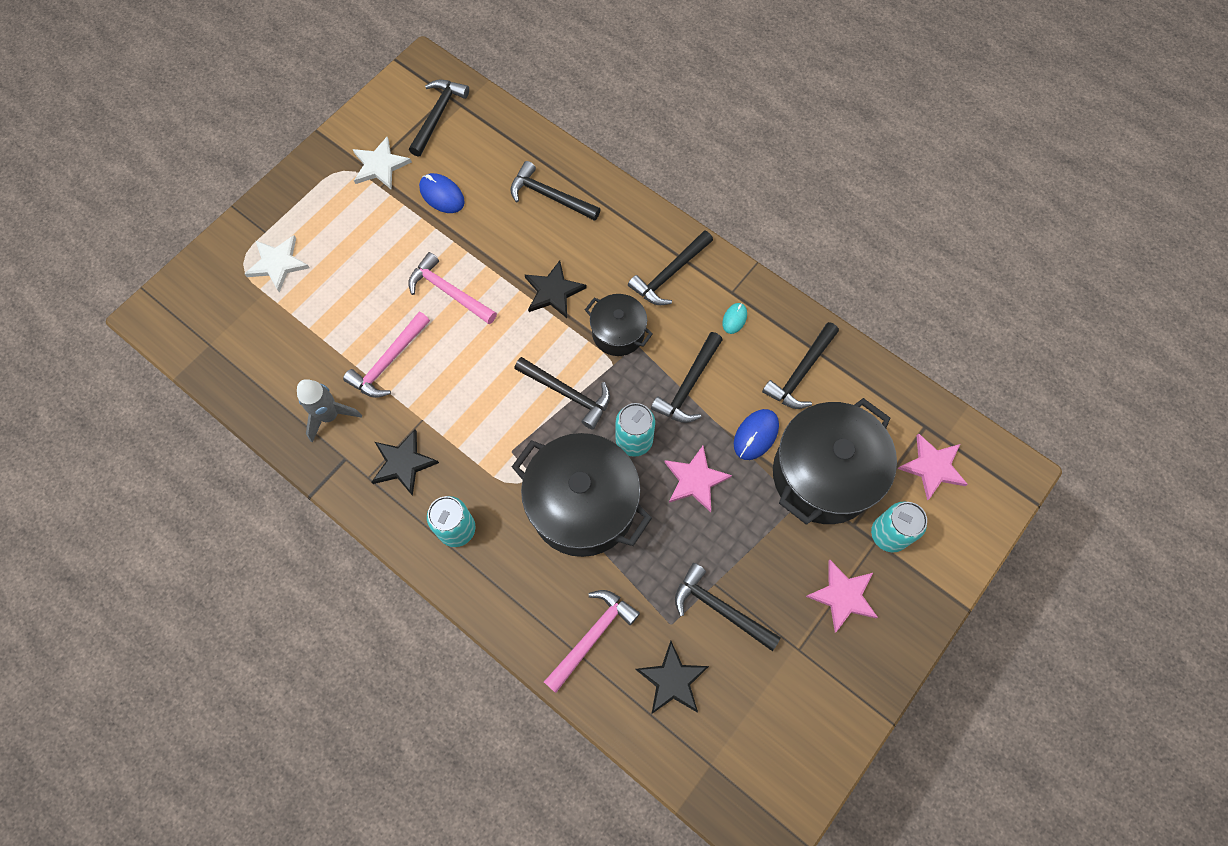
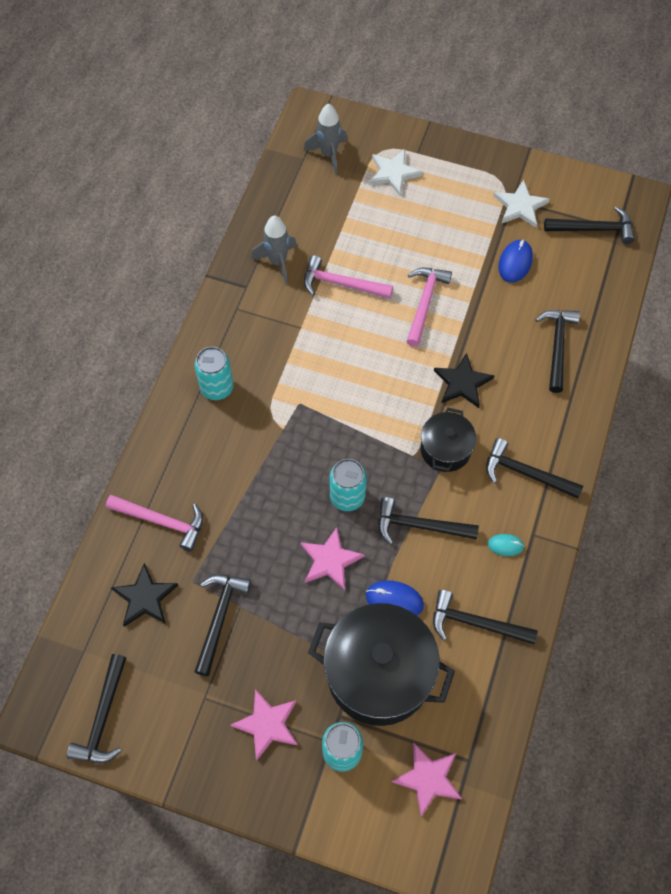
camera: 70 degrees right, 5 degrees down
(218, 317) = (328, 154): none -> grey rocket
(403, 463) = (258, 328): black star -> none
(567, 394) = (369, 428): black hammer -> black hammer (103, 717)
(582, 505) = (272, 475): black pot -> none

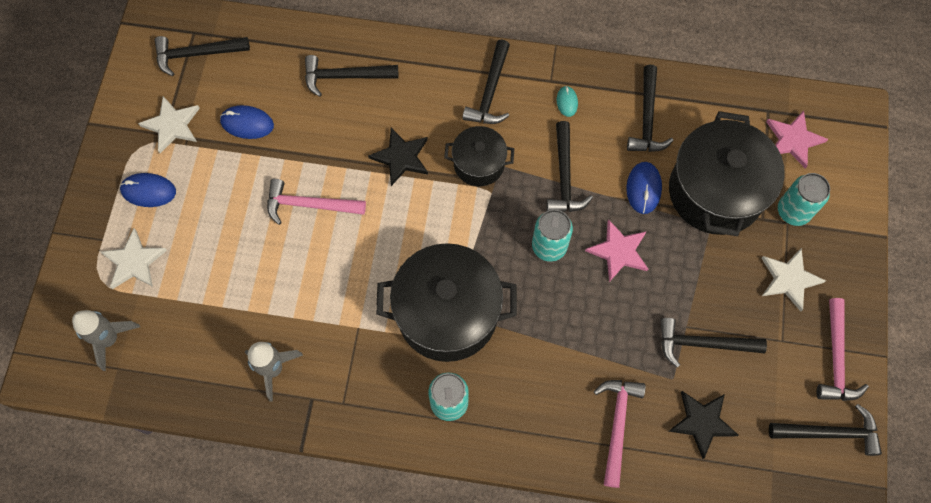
camera: 100 degrees left, 5 degrees up
(267, 724) = (789, 279): pink star -> white star
(298, 399) = (447, 313): none -> black pot
(341, 284) = (295, 294): pink hammer -> pink hammer (836, 359)
(457, 186) = (148, 191): none -> blue mouse
(594, 229) = (196, 54): black hammer -> black hammer turned 90 degrees counterclockwise

